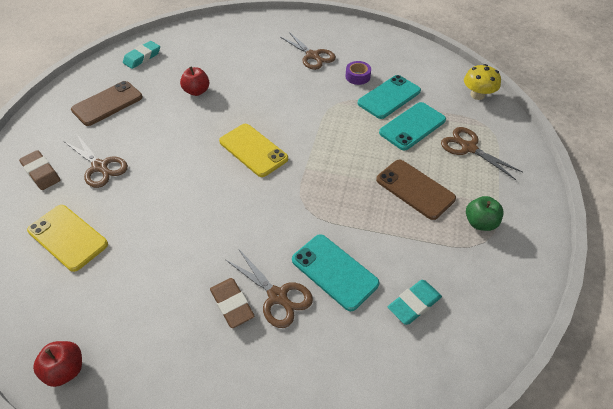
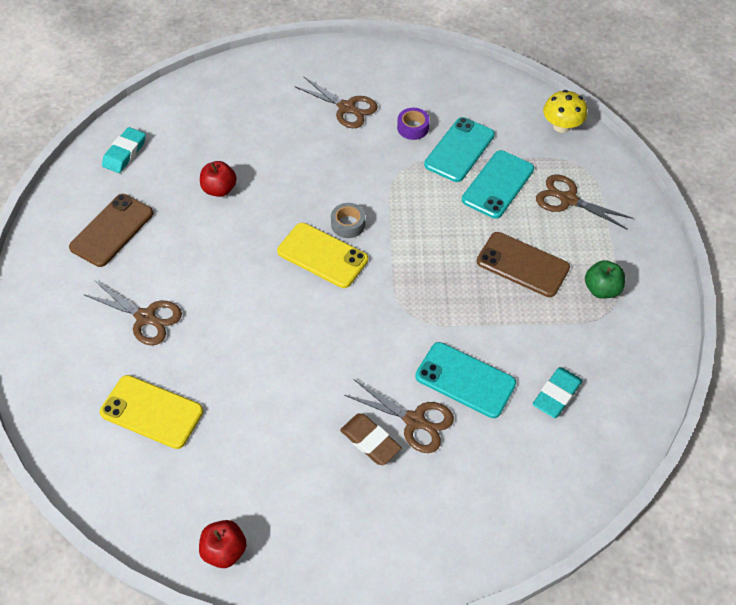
camera: 15 degrees left, 5 degrees up
(41, 173) = (76, 341): brown eraser -> none
(282, 132) = (348, 224): none -> grey tape

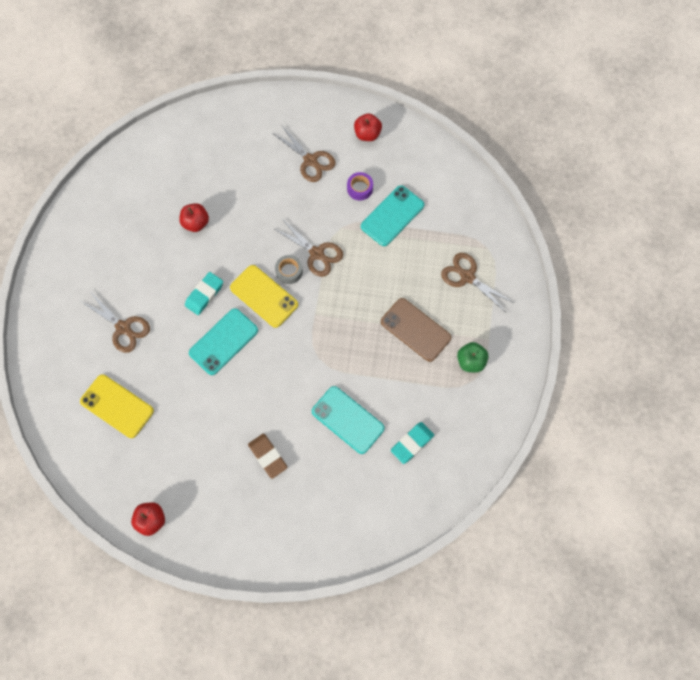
camera: 10 degrees right, 15 degrees up
(112, 230) = (108, 247): brown phone -> none
(125, 153) = (127, 177): turquoise eraser -> turquoise eraser (204, 295)
(407, 74) = (367, 134): none -> red apple
(414, 421) = (303, 446): brown scissors -> brown scissors (316, 253)
(498, 184) = (415, 254): turquoise phone -> turquoise phone (224, 341)
(561, 126) = (481, 206): yellow mushroom -> none

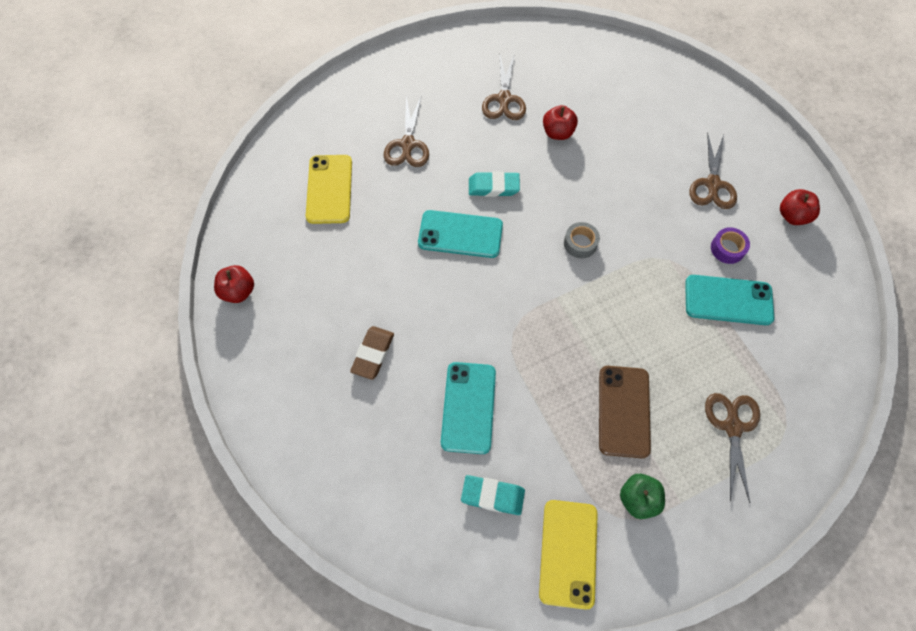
camera: 55 degrees right, 5 degrees down
(264, 296) = (535, 238): yellow phone -> yellow phone (568, 553)
(316, 253) = (621, 255): brown scissors -> brown scissors (504, 99)

